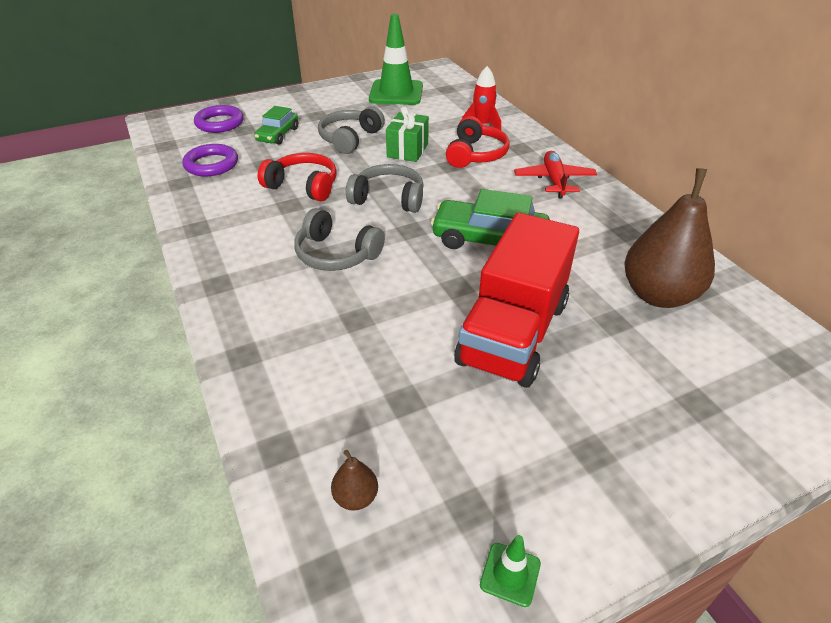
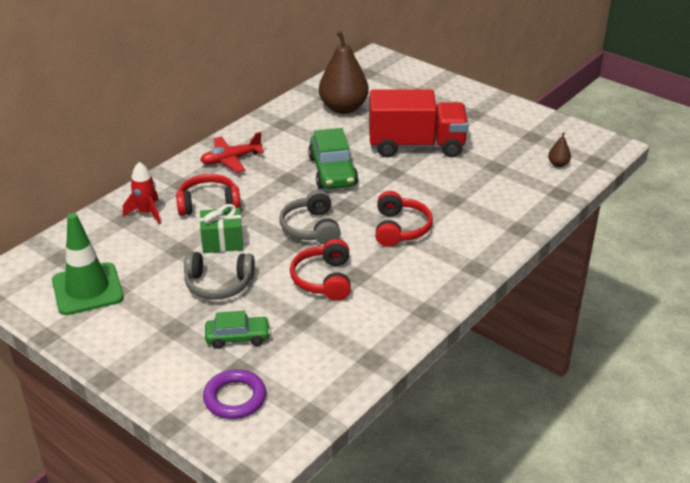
camera: 115 degrees left, 5 degrees down
(211, 164) = (326, 355): purple ring -> none
(336, 254) = (400, 228): grey headphones -> red headphones
(510, 574) = (549, 123): green traffic cone -> none

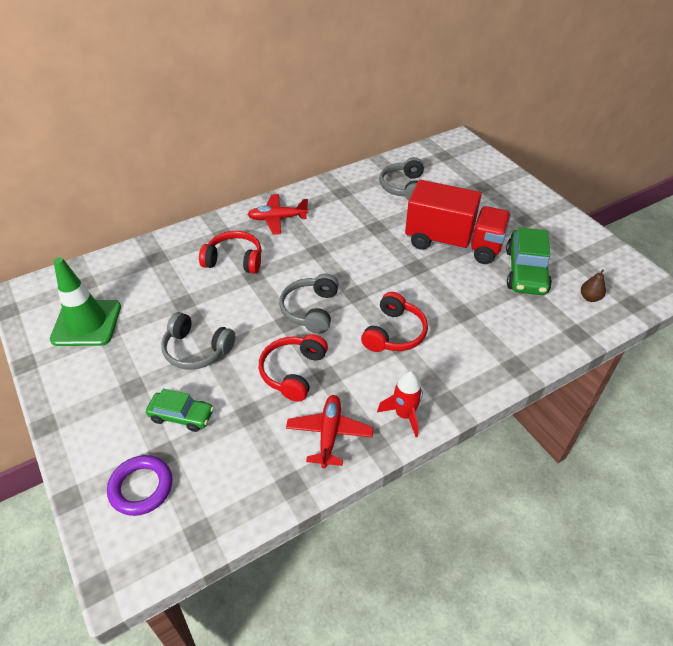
camera: 20 degrees right, 10 degrees up
(146, 213) = (178, 256): red rocket -> red rocket (404, 414)
(222, 242) = (224, 304): green gift -> none
(332, 171) = (361, 252): green car -> green car (526, 271)
(343, 108) = (404, 187): brown pear -> grey headphones
(384, 316) = (329, 434): none -> red plane

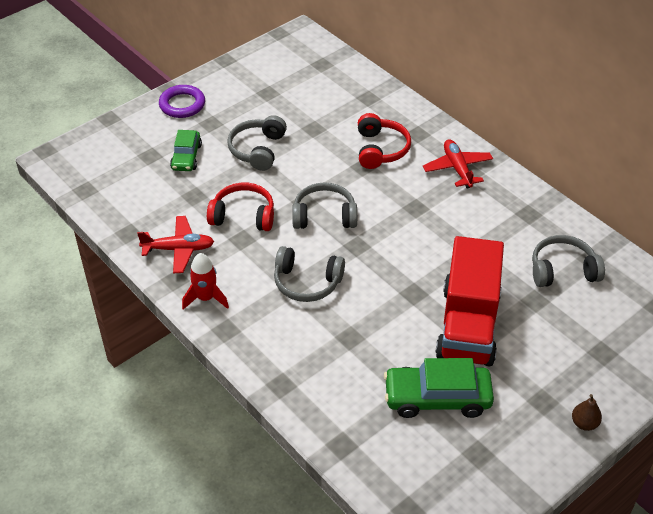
camera: 80 degrees right, 0 degrees up
(86, 323) = (275, 79): green traffic cone -> none
(141, 487) = (120, 151): purple ring -> purple ring (182, 104)
(394, 333) = (307, 282): red headphones -> grey headphones
(589, 298) = (407, 463): brown pear -> brown pear (584, 423)

